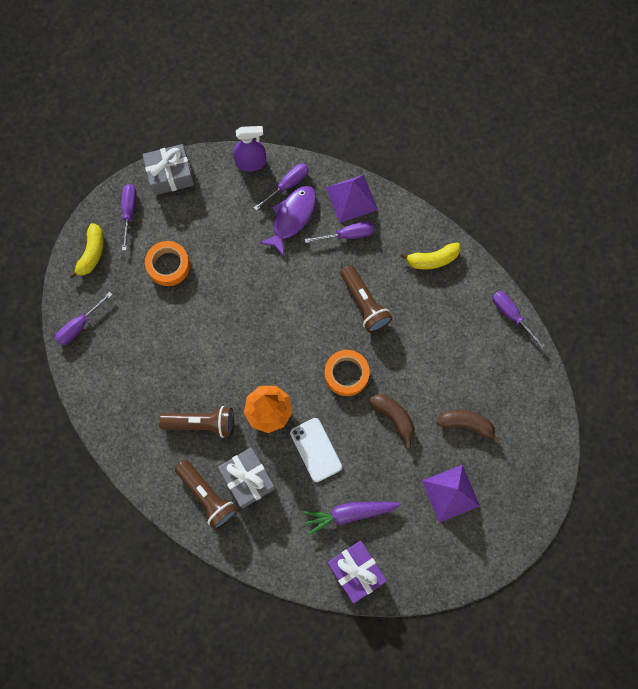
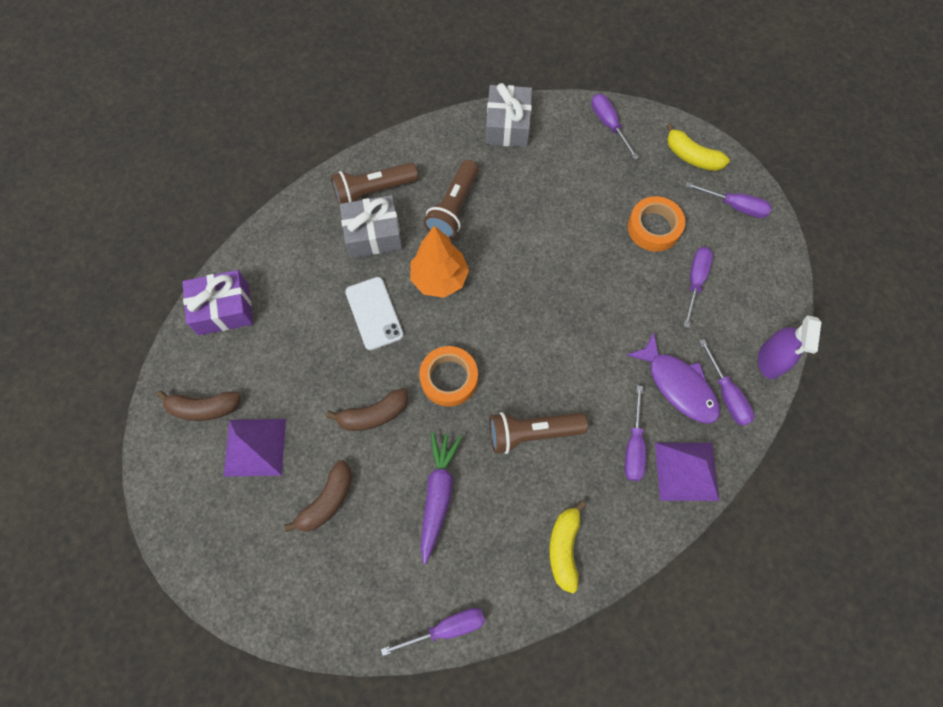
camera: 110 degrees right, 5 degrees down
(170, 175) = (774, 262): grey gift -> grey gift (507, 125)
(205, 225) = (695, 281): none -> purple screwdriver
(315, 449) = (374, 313): white phone -> white phone turned 75 degrees clockwise
(349, 513) = (287, 324): purple carrot -> purple carrot (438, 494)
(438, 546) = (204, 408): none -> brown banana

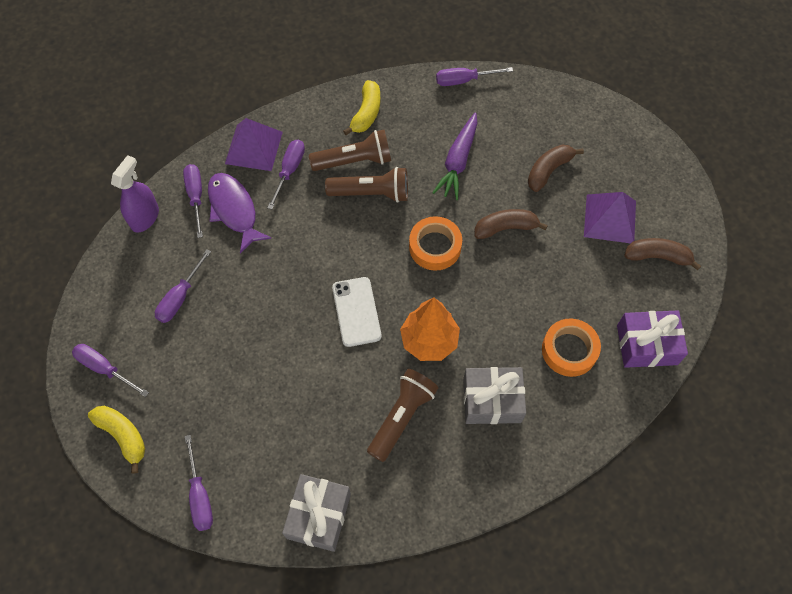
camera: 170 degrees left, 5 degrees down
(373, 191) = (488, 453): brown flashlight -> brown flashlight (354, 161)
(374, 313) = (497, 316): white phone -> white phone (356, 312)
(654, 228) = (198, 359): orange tape -> orange tape (569, 350)

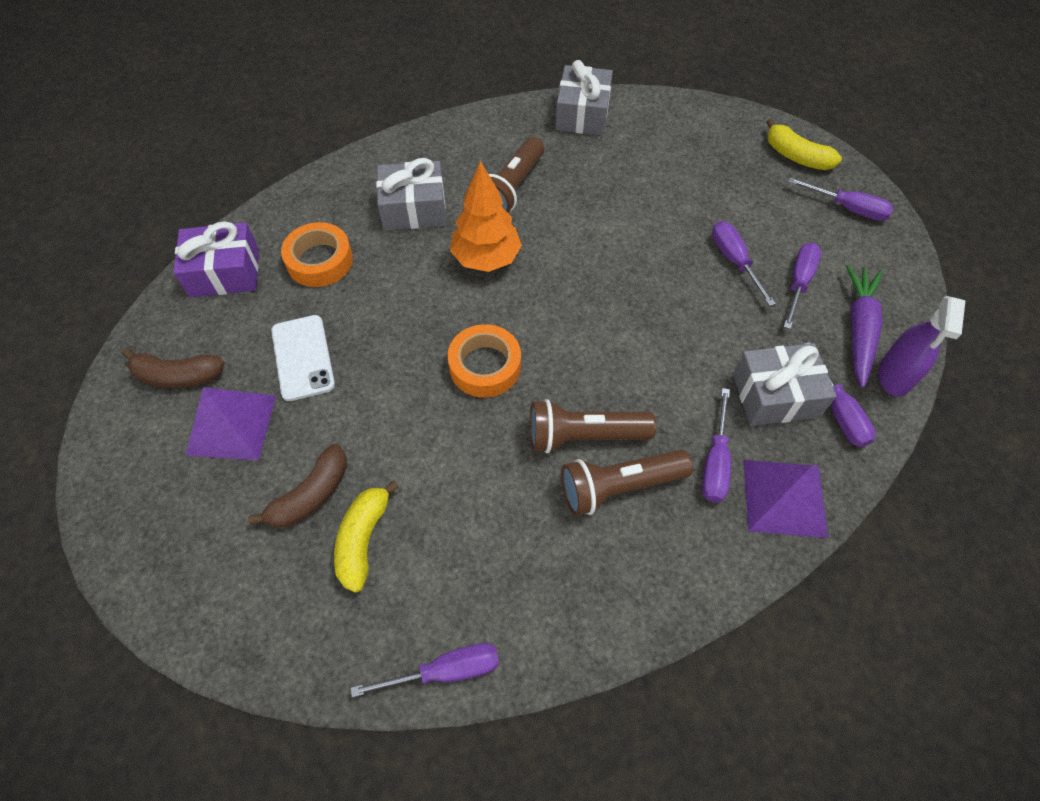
camera: 175 degrees right, 5 degrees down
(200, 495) = (699, 120): purple screwdriver -> purple screwdriver (734, 261)
(234, 210) = (775, 395): purple fish -> grey gift
(356, 312) = (578, 282): white phone -> white phone (303, 357)
(366, 113) = (615, 579): yellow banana -> yellow banana (363, 539)
(458, 161) = (455, 499): purple carrot -> purple carrot (859, 329)
(505, 228) = (385, 399): brown banana -> none

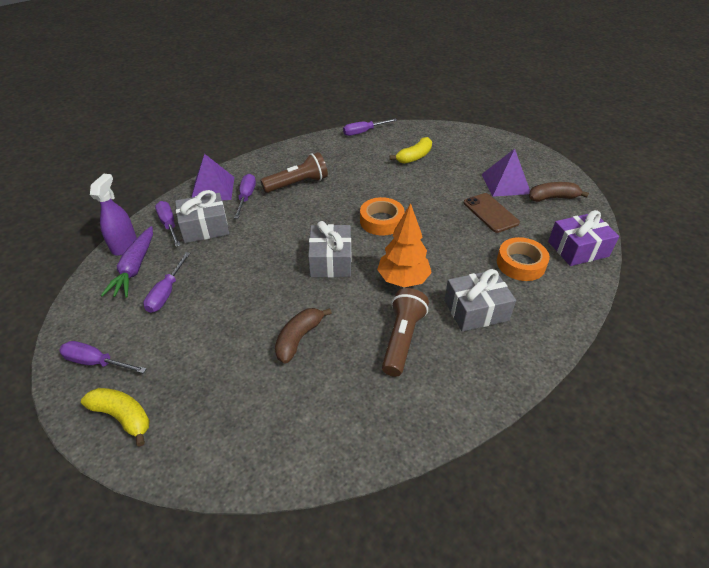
camera: 170 degrees right, 15 degrees down
(303, 357) = (490, 213): white phone -> brown phone
(311, 495) = (447, 166): brown banana -> brown banana (299, 338)
(363, 539) = (414, 157): yellow banana -> yellow banana turned 45 degrees clockwise
(582, 114) = (352, 441): grey gift -> grey gift (331, 261)
(583, 436) = (318, 199): brown flashlight -> none
(734, 261) = (212, 302): purple screwdriver -> none

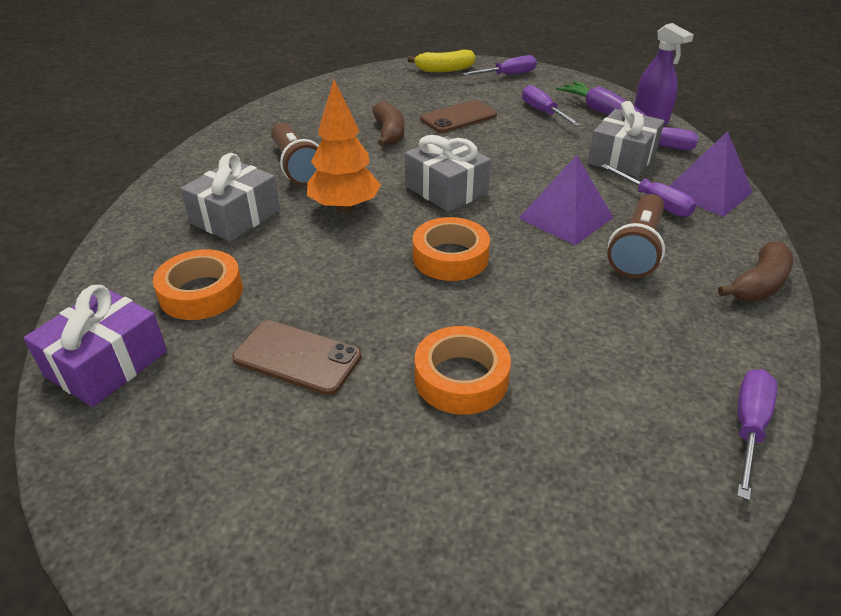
camera: 140 degrees right, 5 degrees down
(227, 325) = (458, 117): none -> brown phone
(414, 157) = (558, 416): yellow banana -> none
(433, 179) = (461, 378): none -> orange tape
(505, 183) = (309, 453): purple pyramid -> purple pyramid (565, 217)
(552, 198) = (184, 470): brown banana -> brown banana (758, 284)

